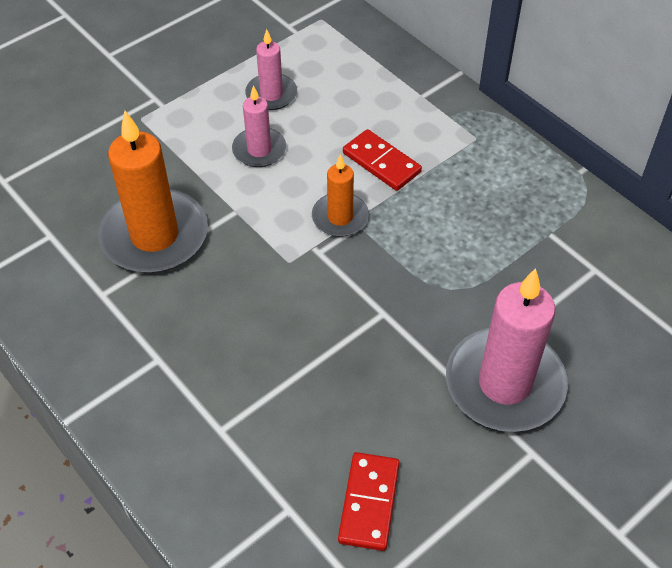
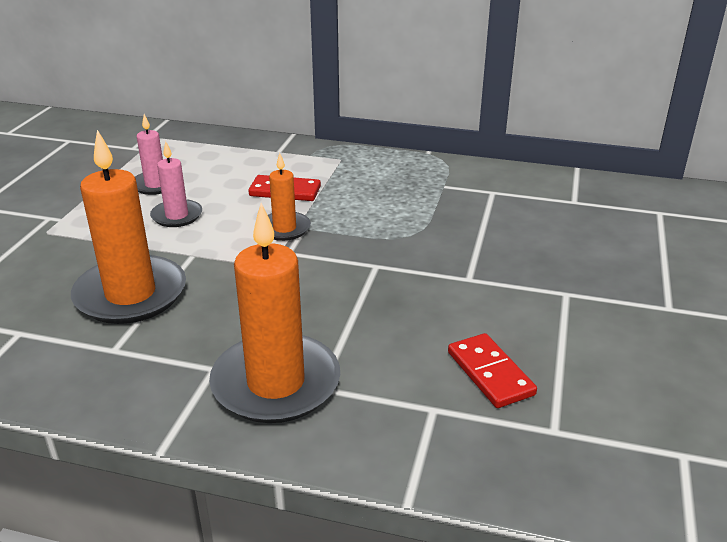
camera: 35 degrees left, 20 degrees down
(191, 404) = (276, 383): none -> orange candle
(504, 384) = (504, 267): pink candle -> none

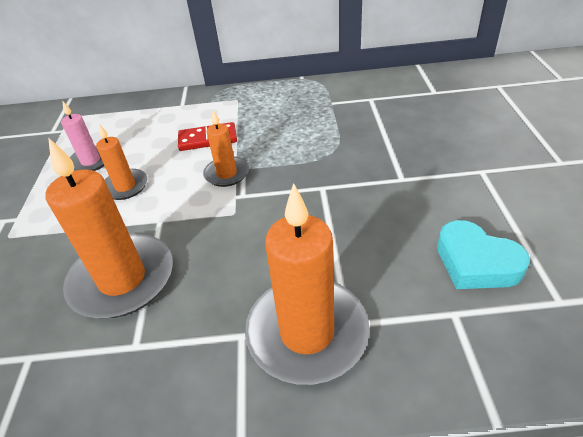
camera: 15 degrees left, 10 degrees up
(177, 216) = (125, 186): pink candle -> orange candle
(490, 373) = (476, 262): red domino -> turquoise heart

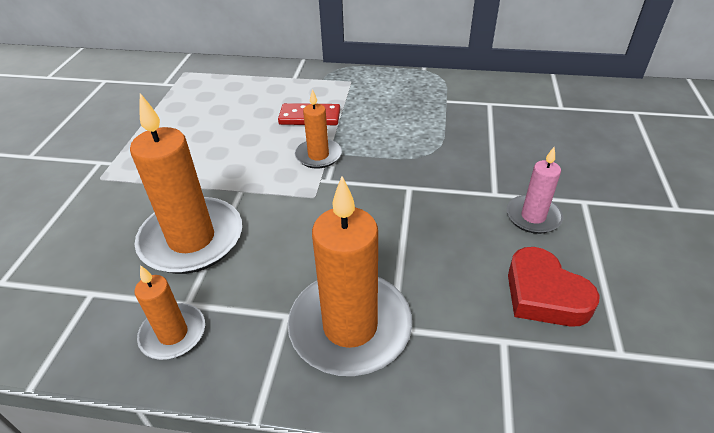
camera: 10 degrees right, 0 degrees up
(91, 161) = (192, 120): pink candle -> pink candle (533, 216)
(125, 186) = (218, 150): orange candle -> orange candle (173, 334)
(476, 262) = (544, 295): turquoise heart -> red heart

